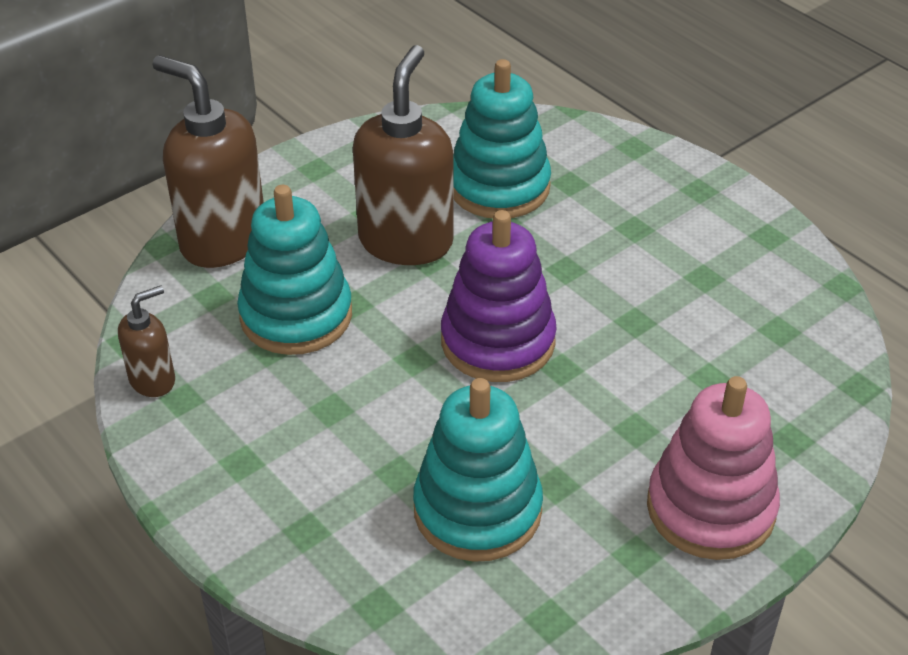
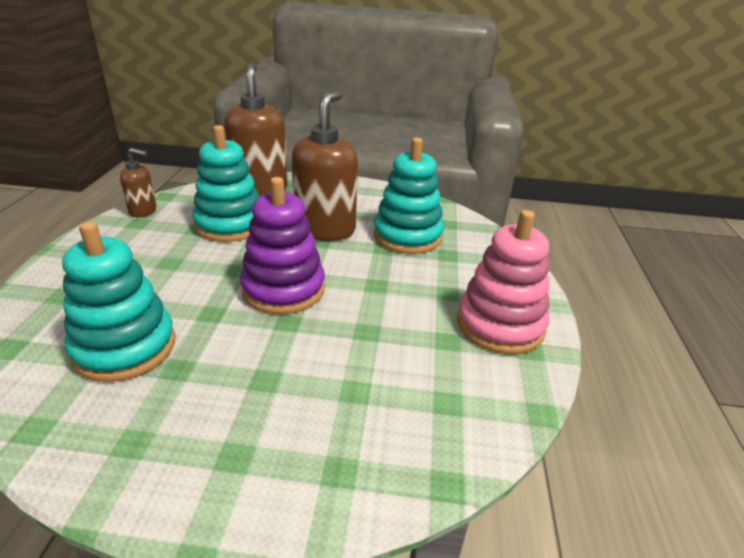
camera: 45 degrees right, 10 degrees down
(406, 241) = (325, 229): brown soap dispenser -> brown soap dispenser turned 45 degrees counterclockwise
(710, 508) = (215, 460): pink stacking toy -> pink stacking toy (500, 325)

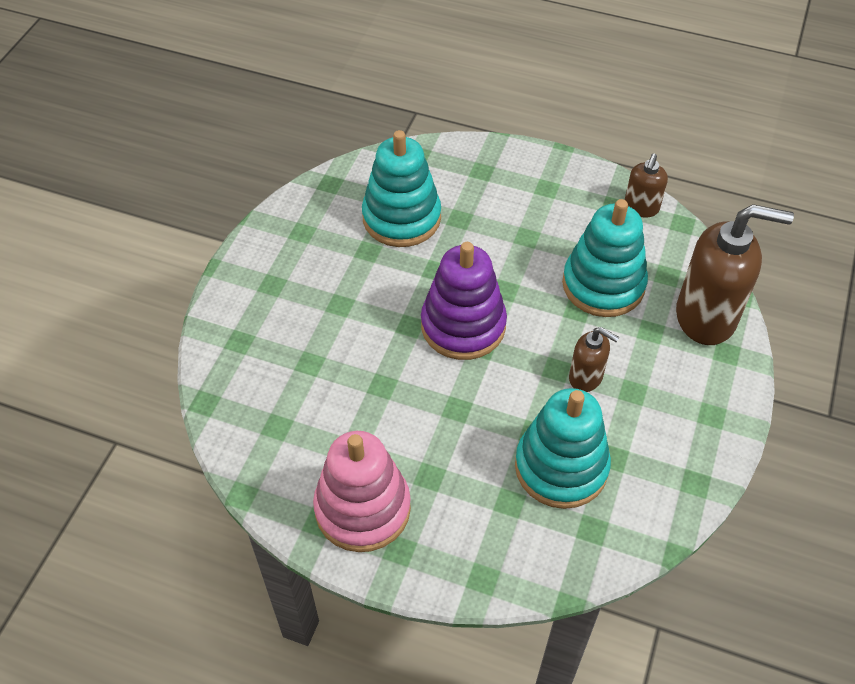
camera: 105 degrees right, 20 degrees up
(325, 229) = (586, 377): brown soap dispenser -> brown soap dispenser, size x0.51

